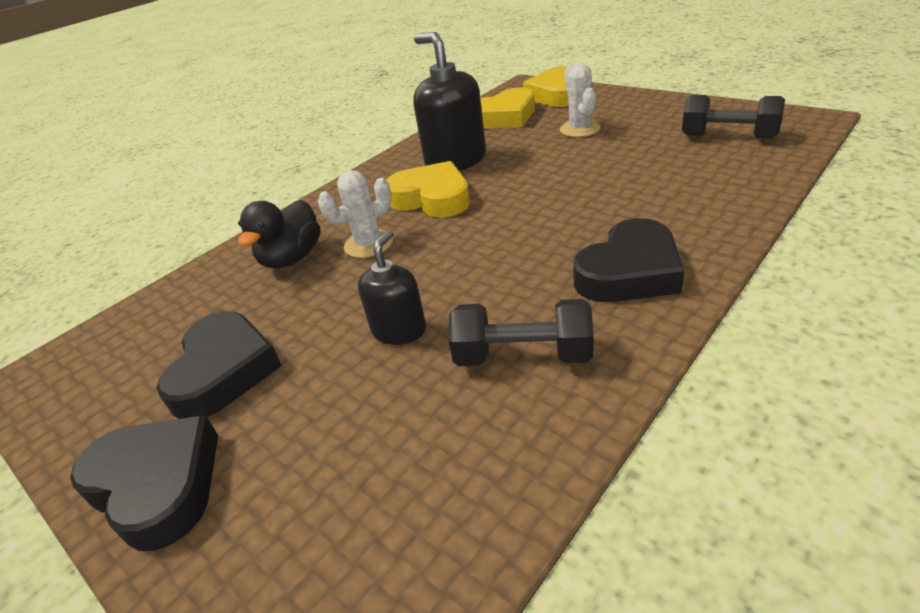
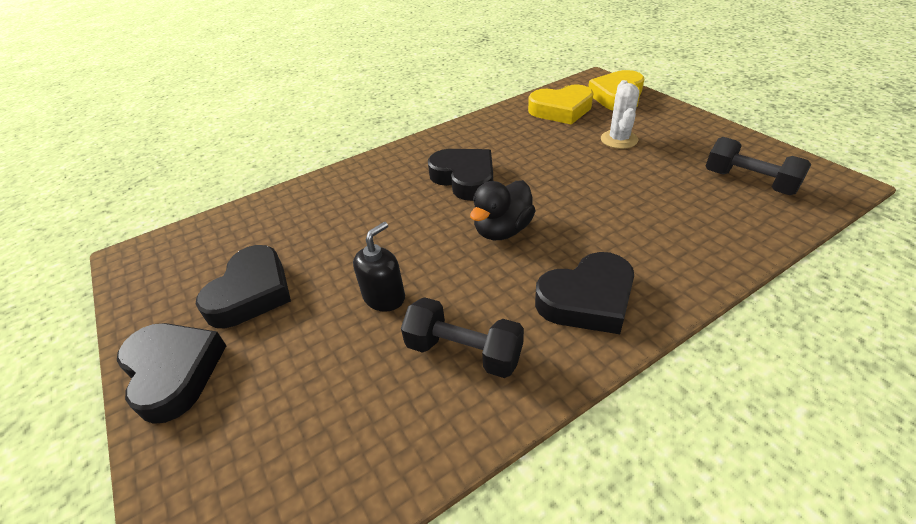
camera: 15 degrees right, 5 degrees up
(292, 258) = (338, 206): black duck -> black duck (502, 230)
(369, 244) = (398, 209): white cactus -> none
(432, 198) = (464, 178): yellow heart -> black heart
(455, 161) = (500, 146): black soap dispenser -> none

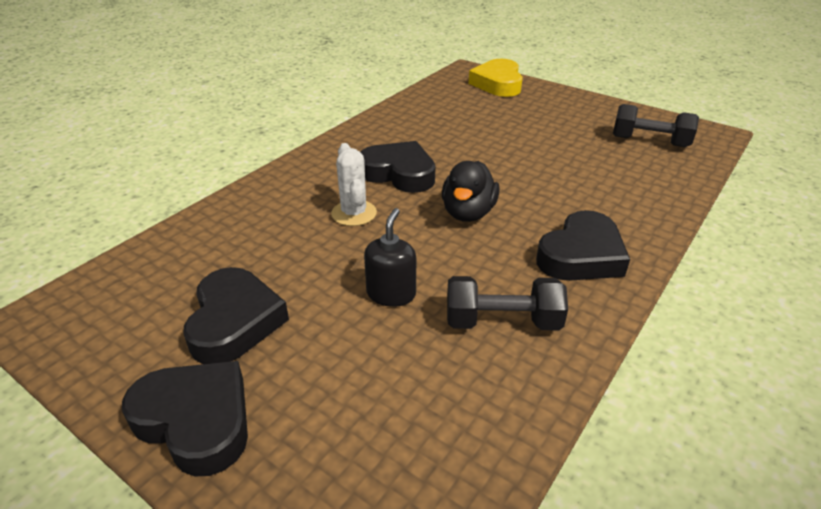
camera: 25 degrees left, 5 degrees down
(561, 110) = (453, 100): yellow heart -> none
(619, 139) = (523, 120): white cactus -> white cactus (354, 213)

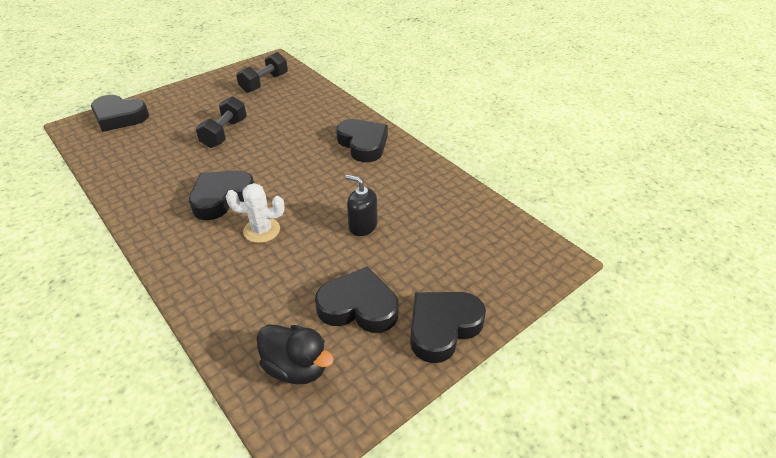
camera: 75 degrees left, 5 degrees up
(468, 213) = (296, 176): black duck -> black duck (296, 367)
(498, 84) = (119, 117): yellow heart -> black heart
(502, 322) = (405, 187): black dumbbell -> black dumbbell (225, 133)

